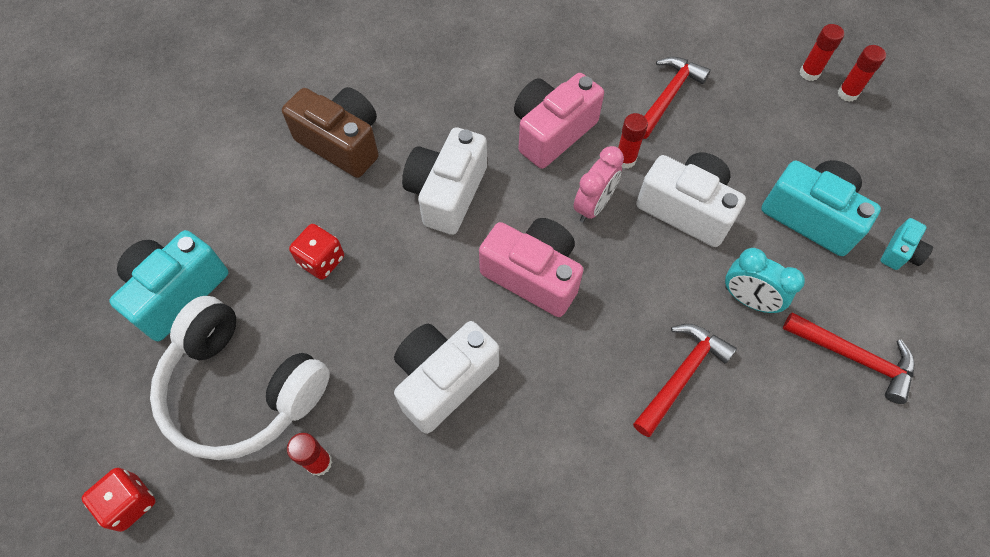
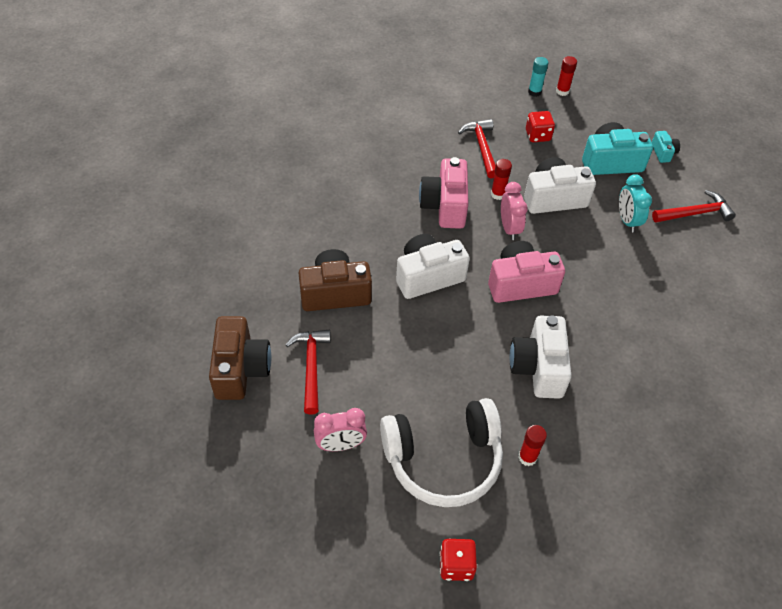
camera: 45 degrees left, 10 degrees down
(177, 292) = (341, 445): turquoise camera -> pink clock
(184, 152) = (240, 369): none -> brown camera
(321, 261) = (403, 362): red dice -> red dice (538, 135)
(447, 193) = (428, 276): white camera -> white camera turned 90 degrees clockwise
(681, 375) = (638, 277): red hammer -> red hammer (311, 367)
(748, 299) = (627, 221): turquoise clock -> turquoise clock turned 90 degrees clockwise
(809, 73) = (534, 92): red glue stick -> turquoise glue stick

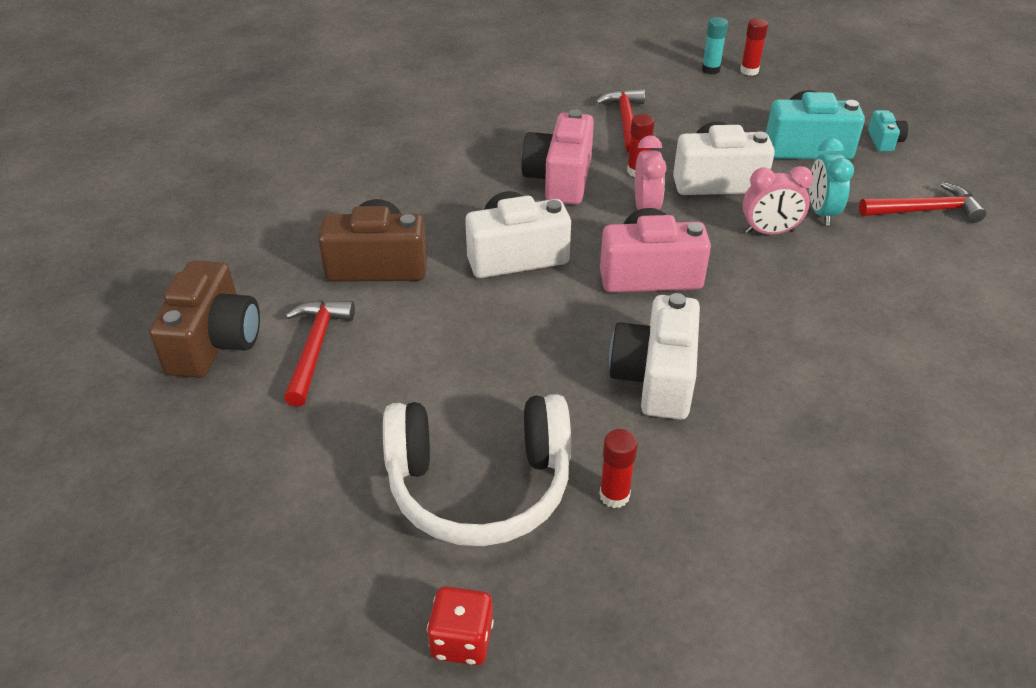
camera: 10 degrees right, 10 degrees down
(341, 445) = (327, 450): pink clock -> pink clock (769, 232)
(538, 135) = (706, 113): red dice -> none

